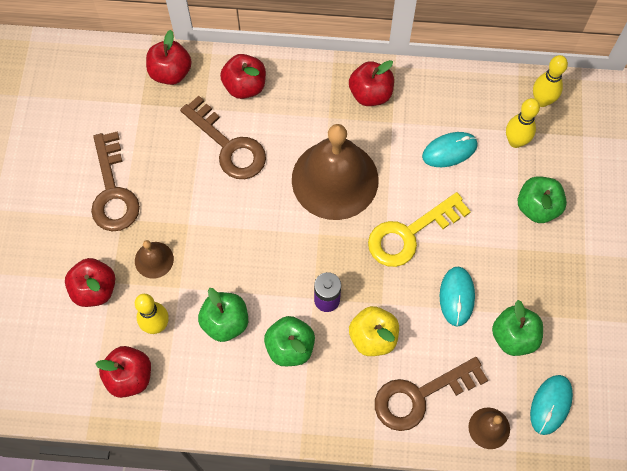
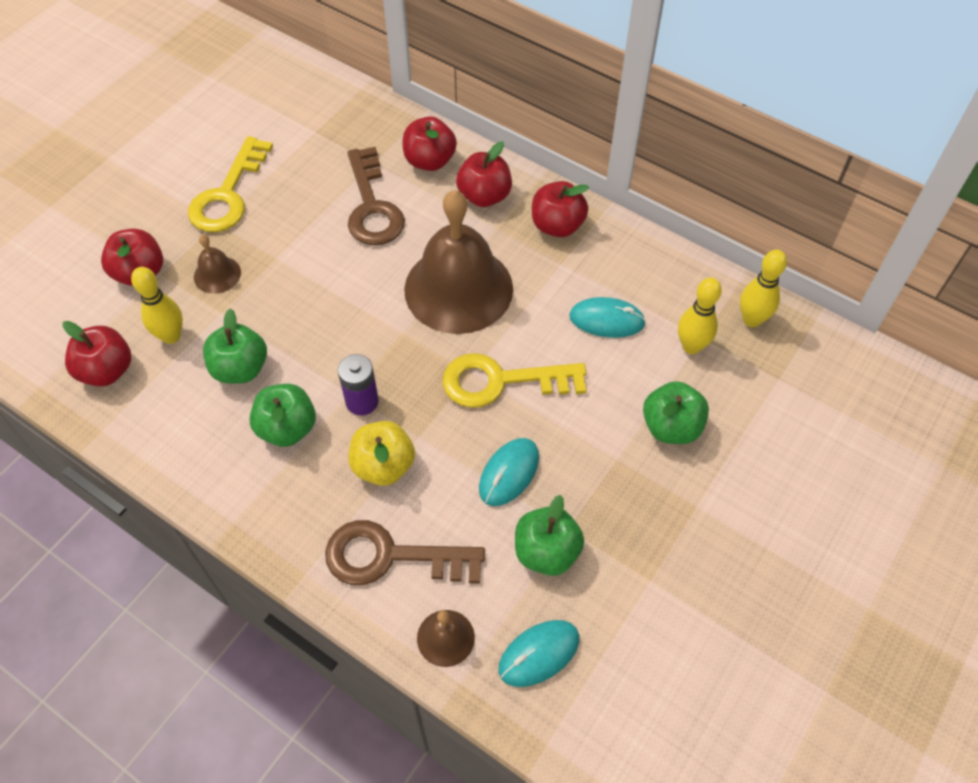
camera: 30 degrees right, 10 degrees down
(113, 190) = (228, 194): brown key -> yellow key
(170, 72) = (365, 117): red apple -> red apple (484, 196)

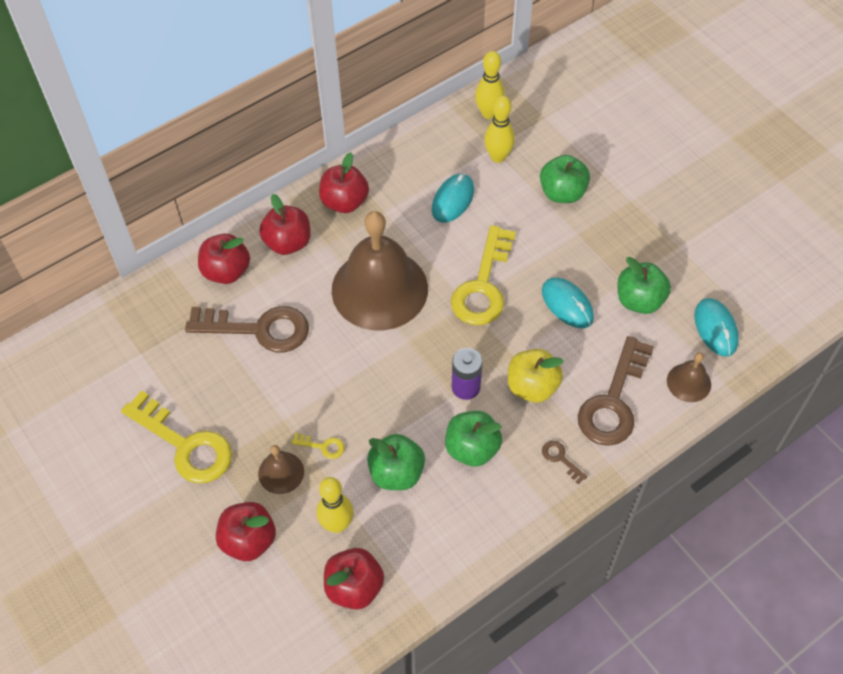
camera: 70 degrees left, 0 degrees up
(254, 298) = (322, 446): none -> yellow key
(297, 519) = (560, 459): none -> brown key

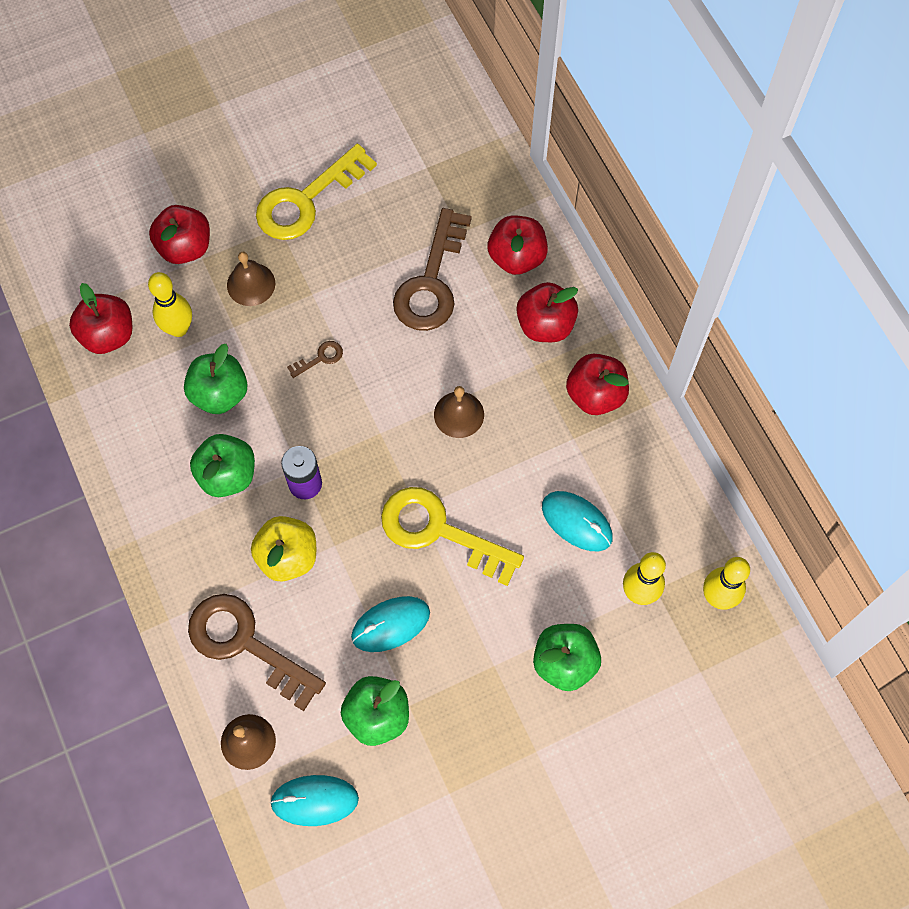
camera: 100 degrees right, 10 degrees up
(322, 446) = (270, 327): yellow key -> none
(379, 289) = (459, 414): brown bell -> brown bell, size x0.43
(560, 459) = (189, 566): brown key -> brown key (320, 358)

